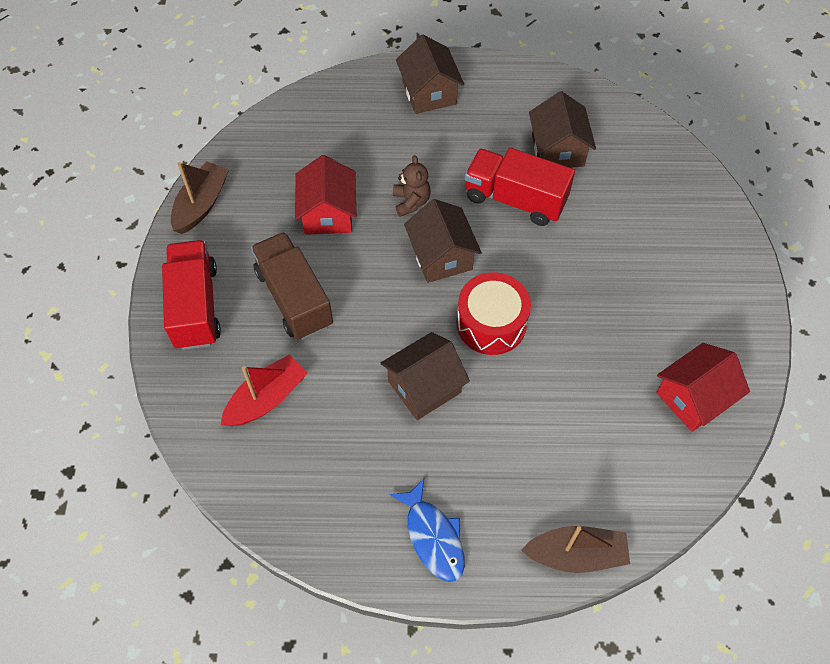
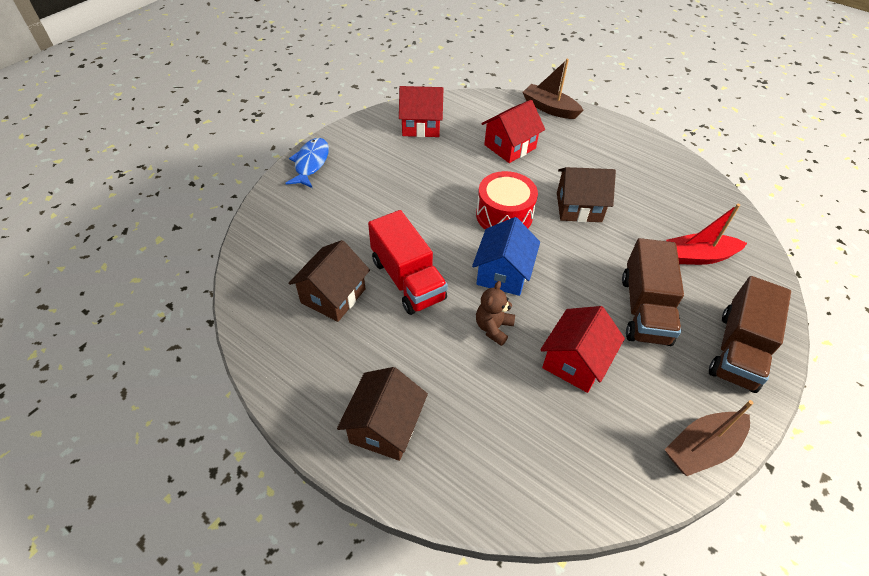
camera: 145 degrees left, 10 degrees down
(195, 306) = (737, 350): red truck -> brown truck
(433, 536) = (623, 147): blue fish -> blue fish (310, 163)
(441, 256) = (503, 273): brown house -> blue house
(565, 435) = (510, 146): none -> red house

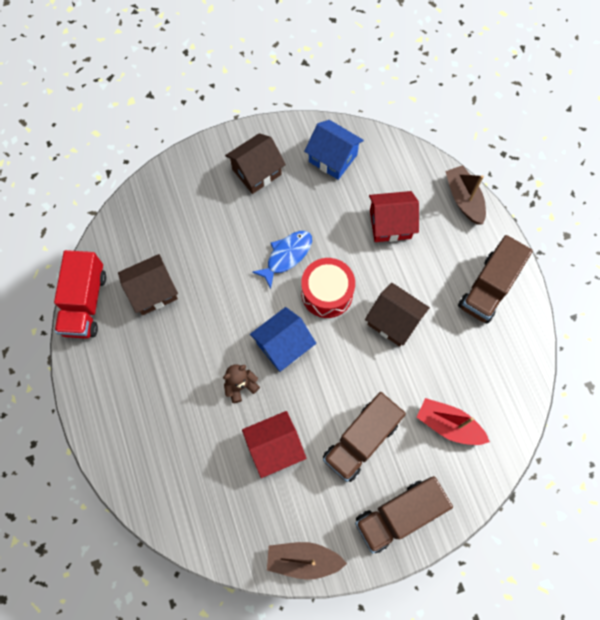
camera: 35 degrees right, 20 degrees up
(310, 163) = (216, 152): blue fish -> blue fish (286, 256)
(385, 426) = (120, 411): brown house -> brown house (256, 172)
(407, 279) = (211, 309): red truck -> red truck (85, 303)
(421, 126) = (333, 158): red house -> blue house
(626, 152) = (488, 288): none -> brown truck

